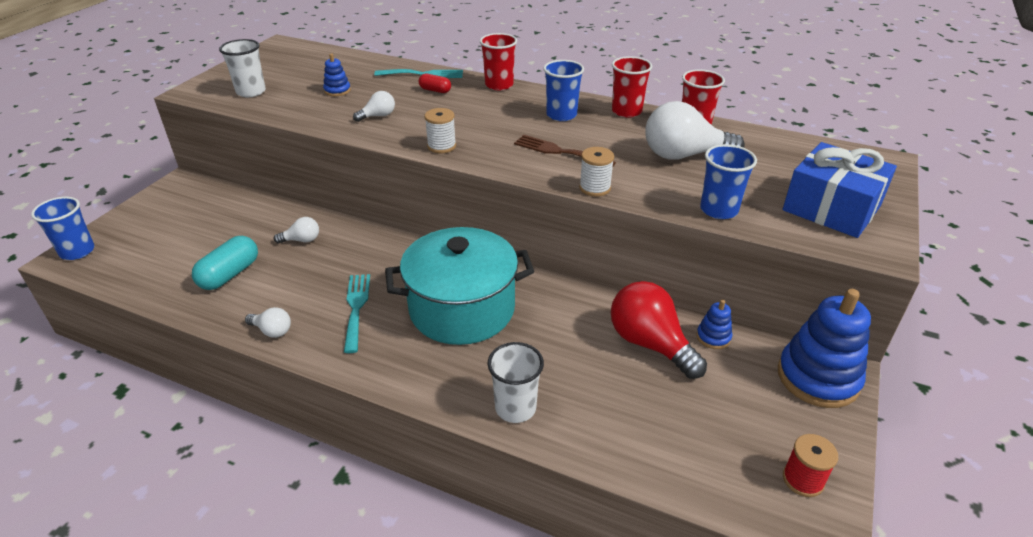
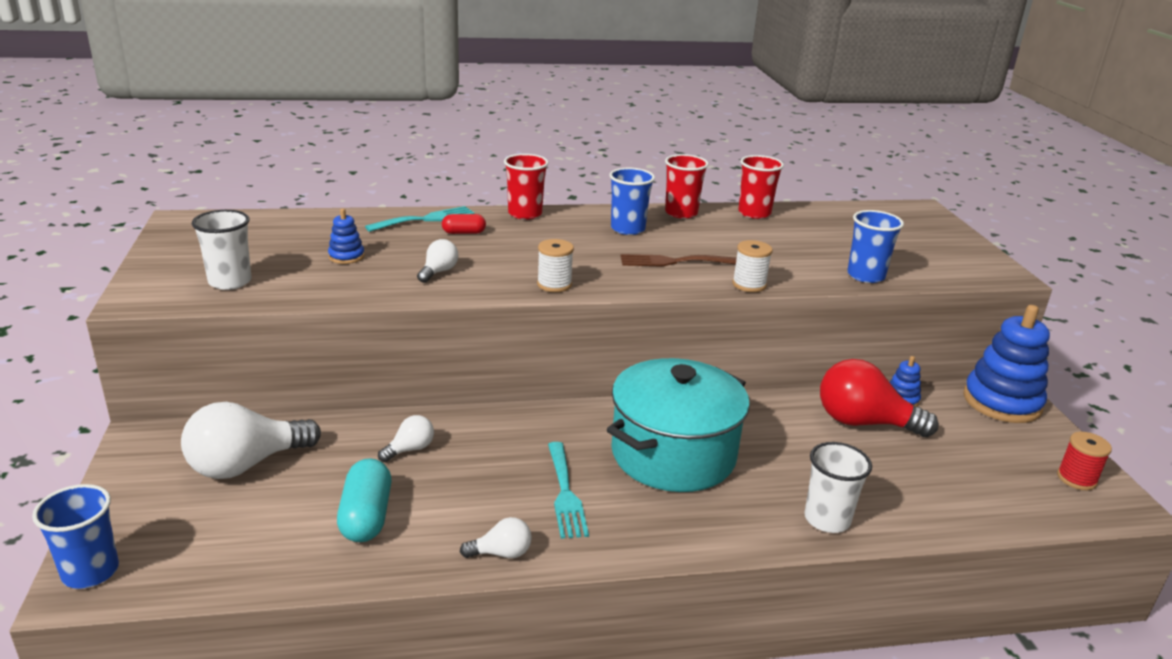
camera: 35 degrees left, 10 degrees down
(356, 308) = (565, 494): turquoise fork -> turquoise fork turned 150 degrees counterclockwise
(683, 155) = (780, 239): white light bulb -> white light bulb (246, 464)
(831, 208) = (936, 253): blue gift -> none

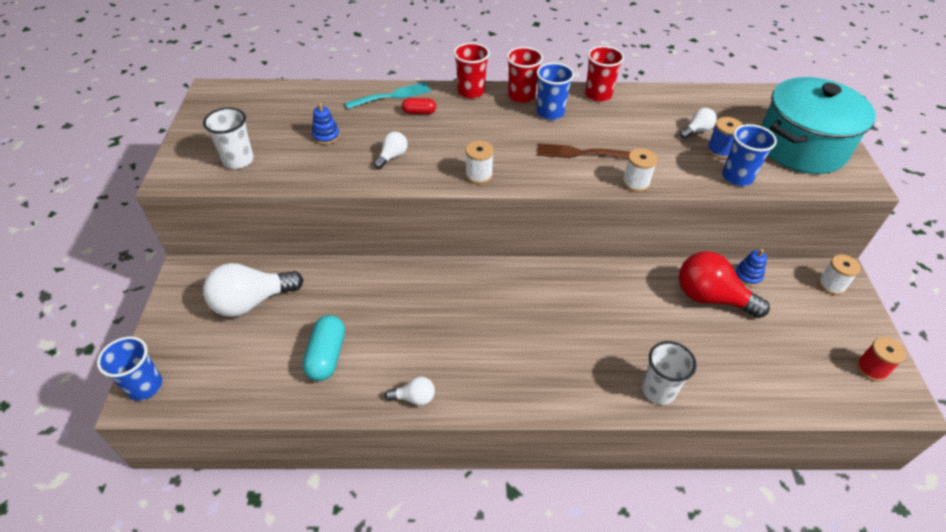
camera: 10 degrees right, 20 degrees up
(410, 449) = (364, 297): white light bulb -> white light bulb (697, 131)
(565, 494) = (468, 348): turquoise fork -> none
(673, 454) = (555, 317): turquoise pot -> turquoise pot (801, 147)
(754, 213) = (660, 97): red cup -> red cup (521, 96)
(837, 255) = (719, 150): none -> blue spool
(1002, 402) = (831, 285): blue stacking toy -> white spool

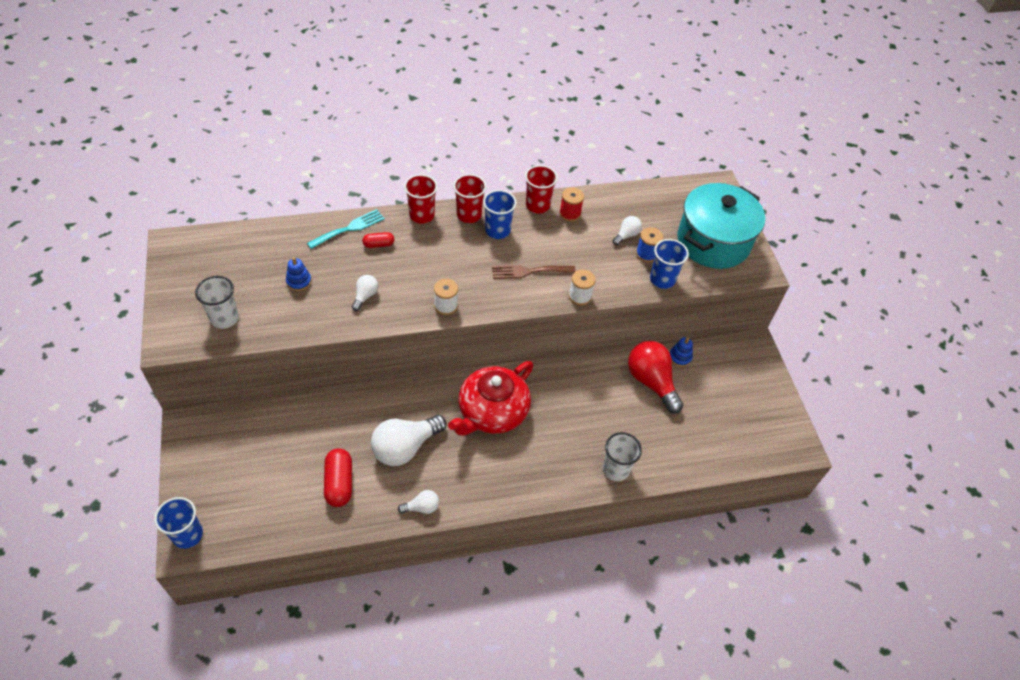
camera: 15 degrees left, 5 degrees up
(252, 301) = (258, 444): white light bulb -> white light bulb (405, 447)
(326, 356) = (339, 483): turquoise capsule -> red capsule
(516, 305) = (492, 412): none -> red teapot
(711, 298) = (651, 382): red light bulb -> red light bulb turned 45 degrees clockwise
(831, 285) = (746, 356): white spool -> none
(871, 369) = (776, 425): red spool -> red spool (570, 214)

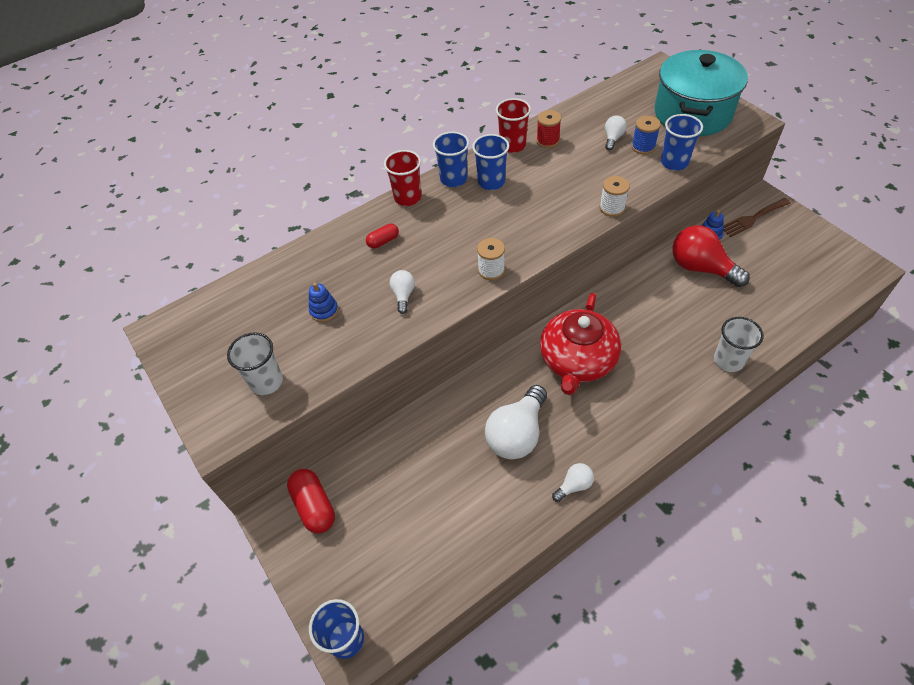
camera: 15 degrees left, 0 degrees up
(339, 483) = (474, 502): red capsule -> red capsule (314, 506)
(349, 228) = (343, 238): turquoise fork -> none
(469, 215) = (453, 179): red cup -> blue cup
(529, 271) = (548, 206): brown fork -> brown fork (753, 218)

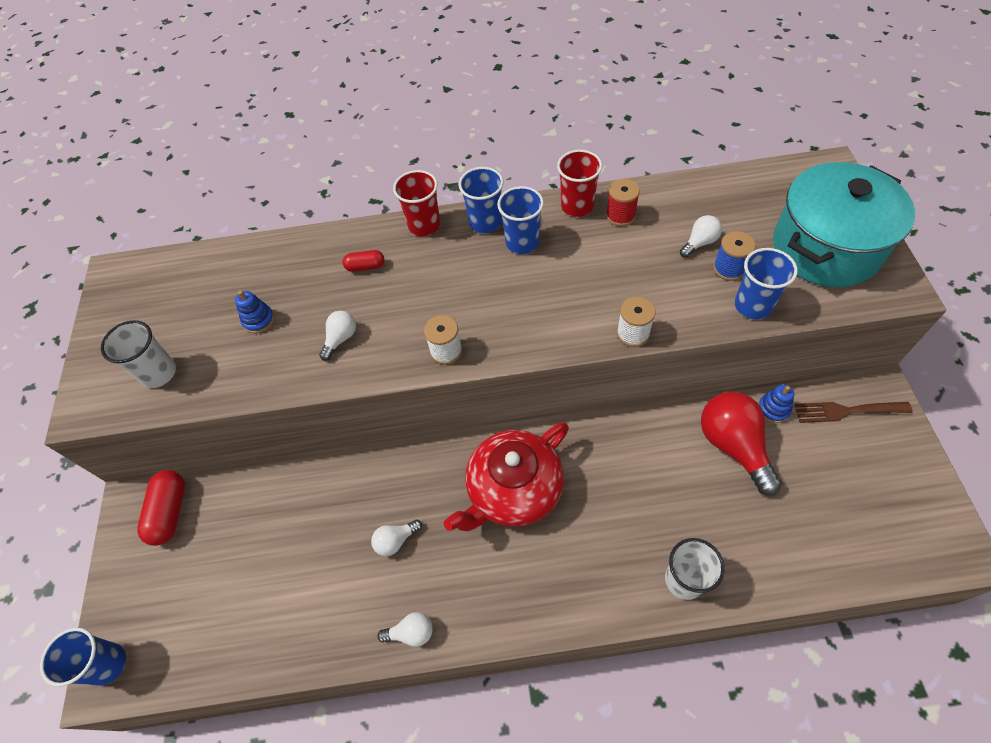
camera: 30 degrees right, 5 degrees up
(517, 434) = (395, 540): white light bulb -> white light bulb, size x0.48

